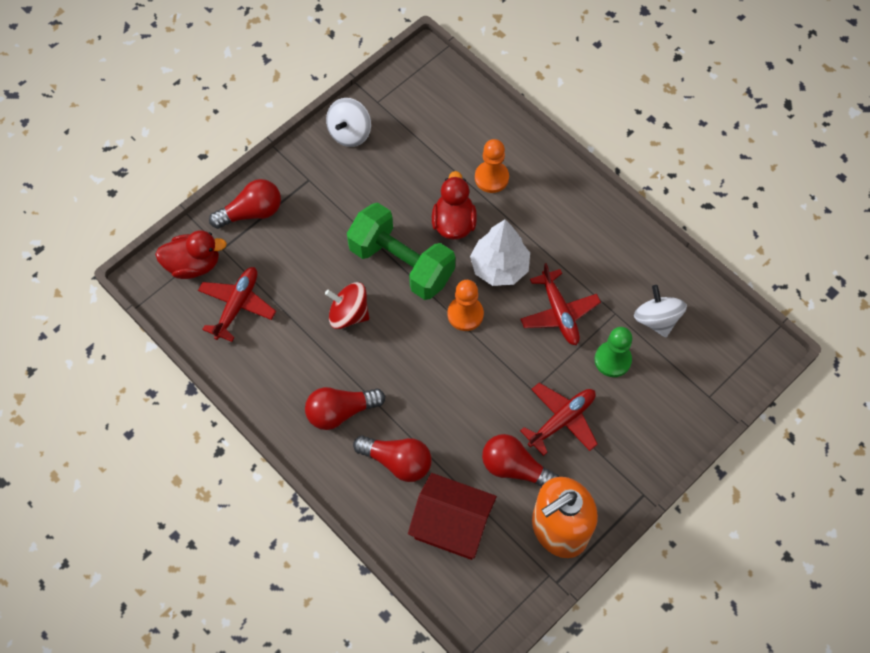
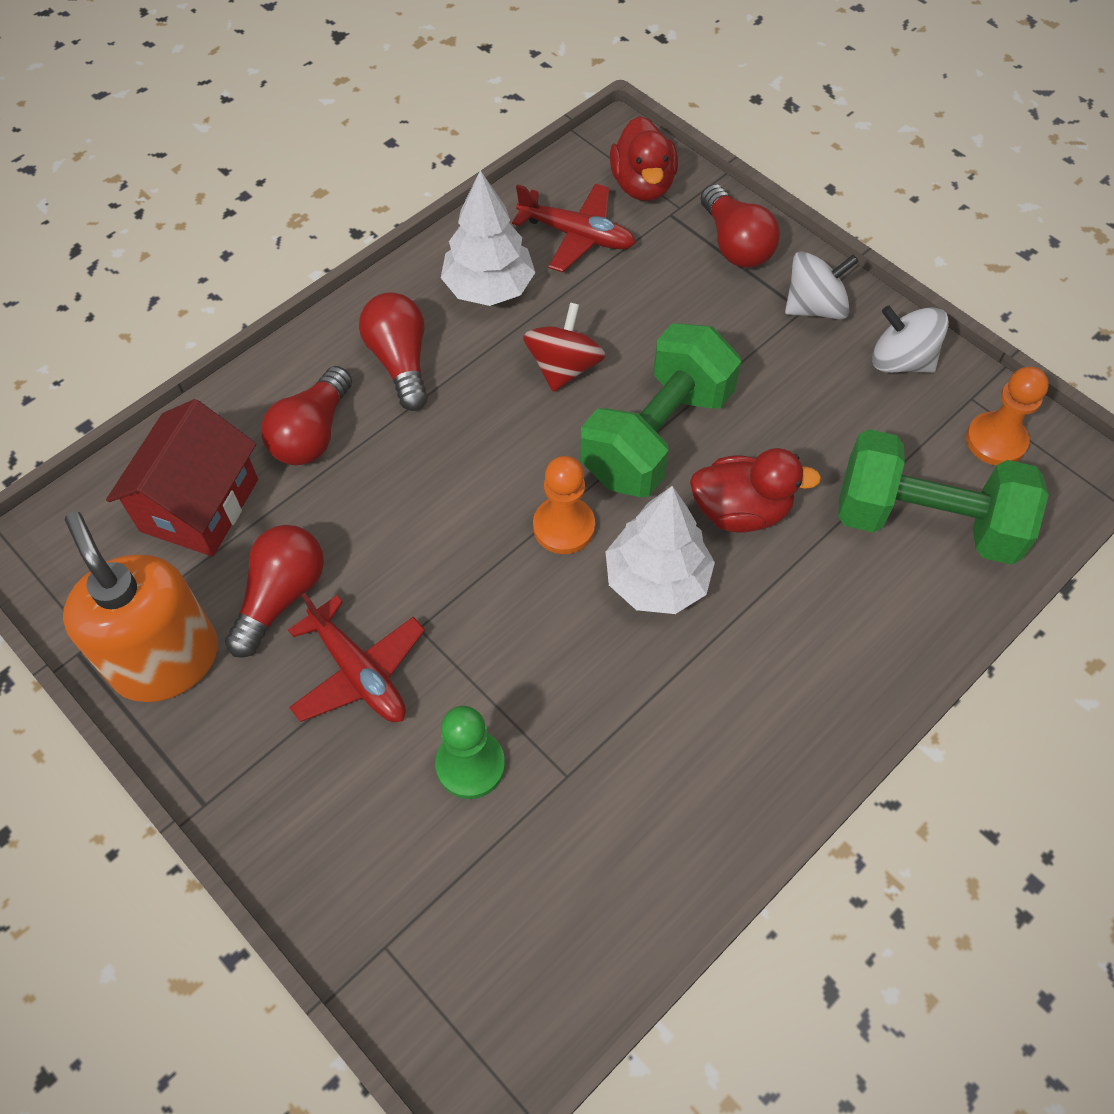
camera: 90 degrees right, 5 degrees down
(281, 359) = (489, 288): none -> white tree
(460, 135) = (925, 521): none -> green dumbbell
(491, 178) = (841, 571): orange pawn -> orange pawn (996, 441)
(559, 313) = (567, 676): red plane -> none
(656, 319) = (554, 854): white spinning top -> white spinning top (814, 307)

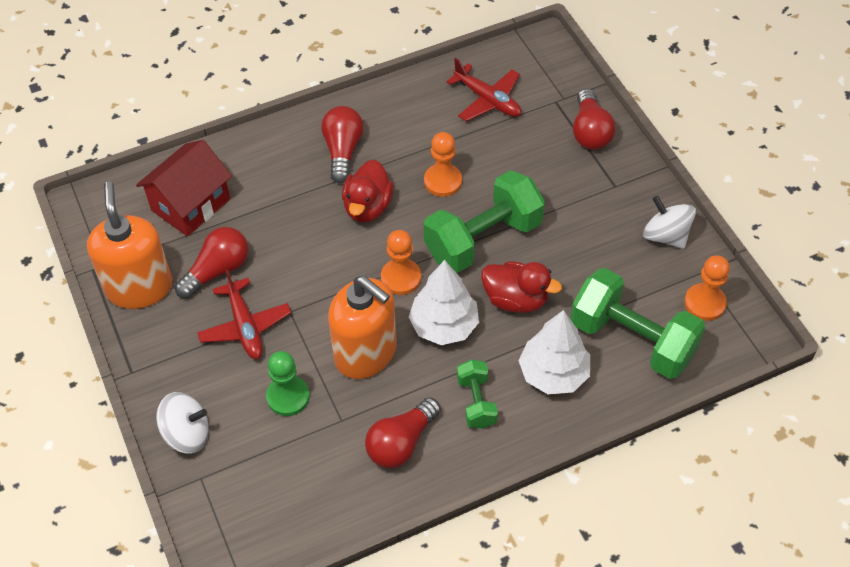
camera: 20 degrees right, 5 degrees down
(312, 434) = (272, 181): red light bulb -> red light bulb (401, 443)
(489, 288) = (416, 119): white tree -> white tree (553, 373)
(560, 658) = (366, 353): none -> orange soap dispenser
(564, 367) = (443, 181): red spinning top -> orange pawn
(642, 185) = (545, 77): red duck -> red duck (367, 207)
(753, 683) = (476, 402): none -> green dumbbell
(814, 307) = (624, 186): white spinning top -> white spinning top (187, 434)

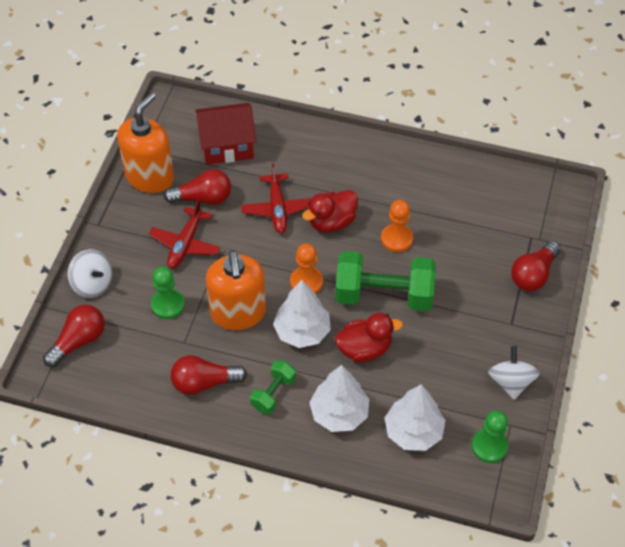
camera: 40 degrees right, 0 degrees up
(342, 151) = (352, 174): red light bulb -> red light bulb (79, 341)
(488, 100) = (484, 205): red plane -> red plane (277, 209)
(515, 299) = (364, 349): red duck -> red duck turned 75 degrees counterclockwise
(632, 339) = (413, 432): green dumbbell -> white tree
(704, 303) = (489, 446): orange pawn -> green pawn

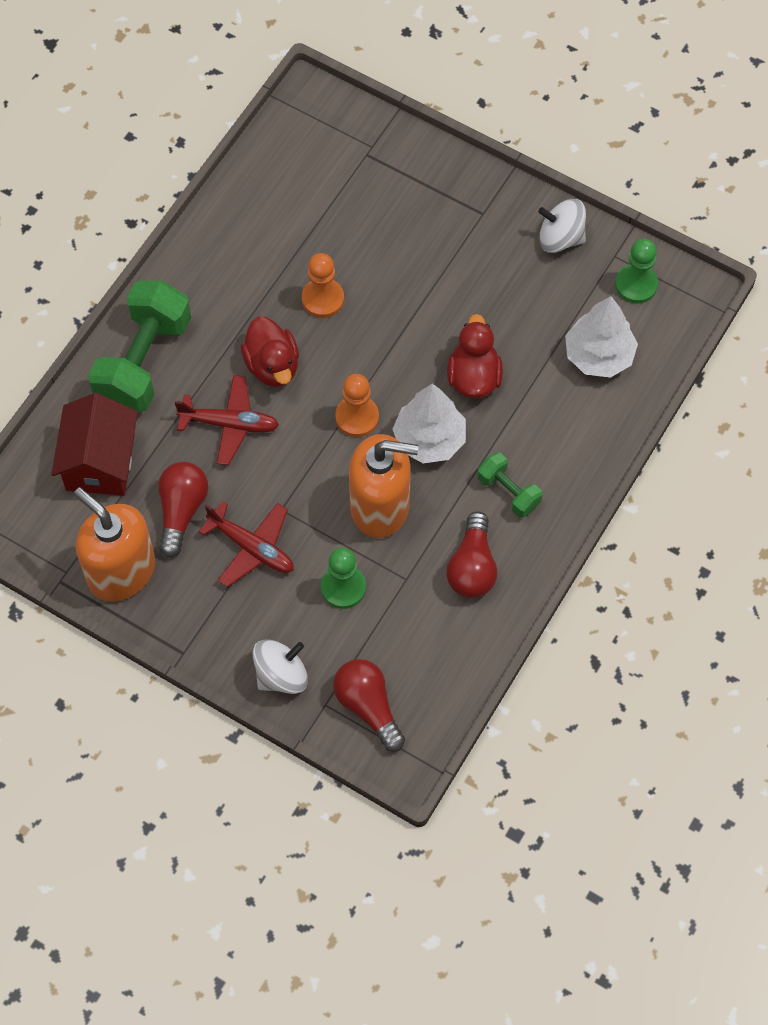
camera: 75 degrees left, 10 degrees up
(339, 413) = (554, 427): white tree -> none
(384, 295) = (402, 336): green dumbbell -> green dumbbell (144, 362)
(533, 275) = (421, 169): red light bulb -> none

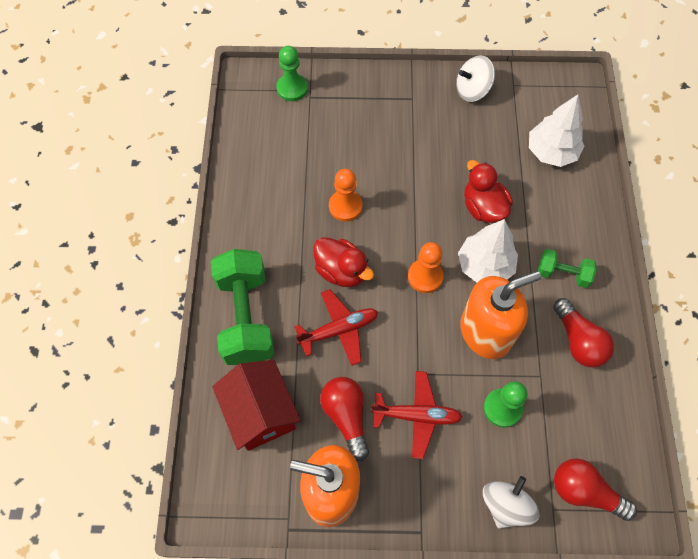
camera: 30 degrees left, 0 degrees up
(636, 285) = (540, 96): green pawn -> green pawn (292, 88)

